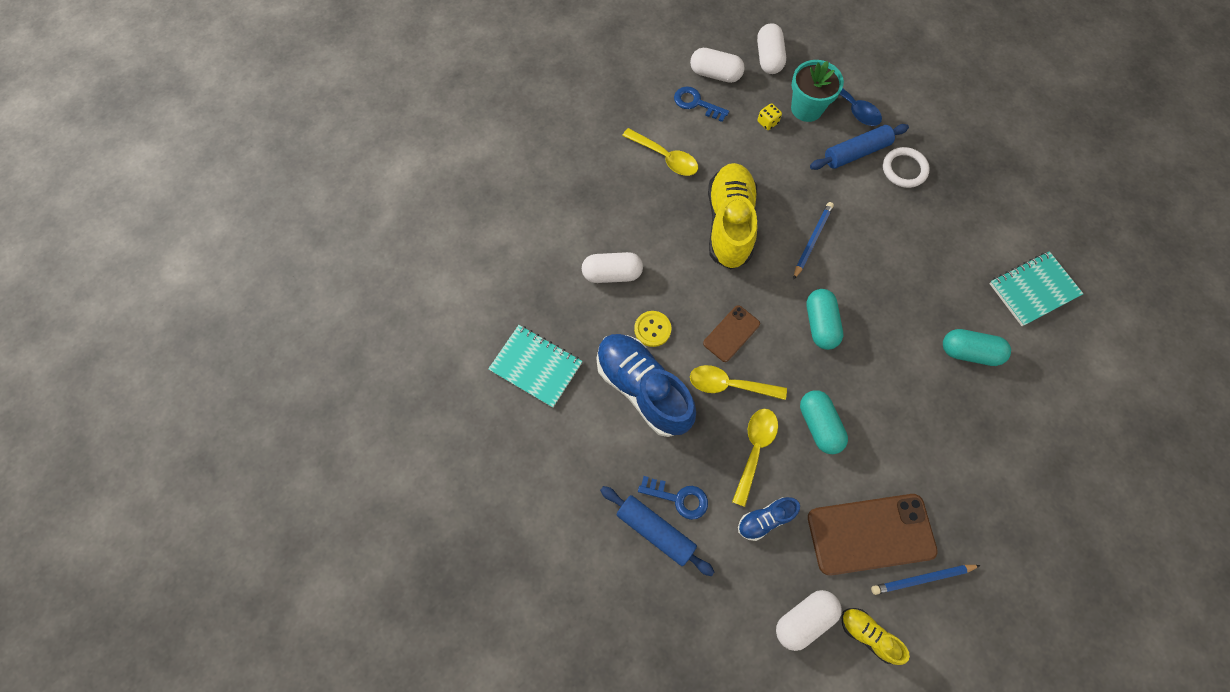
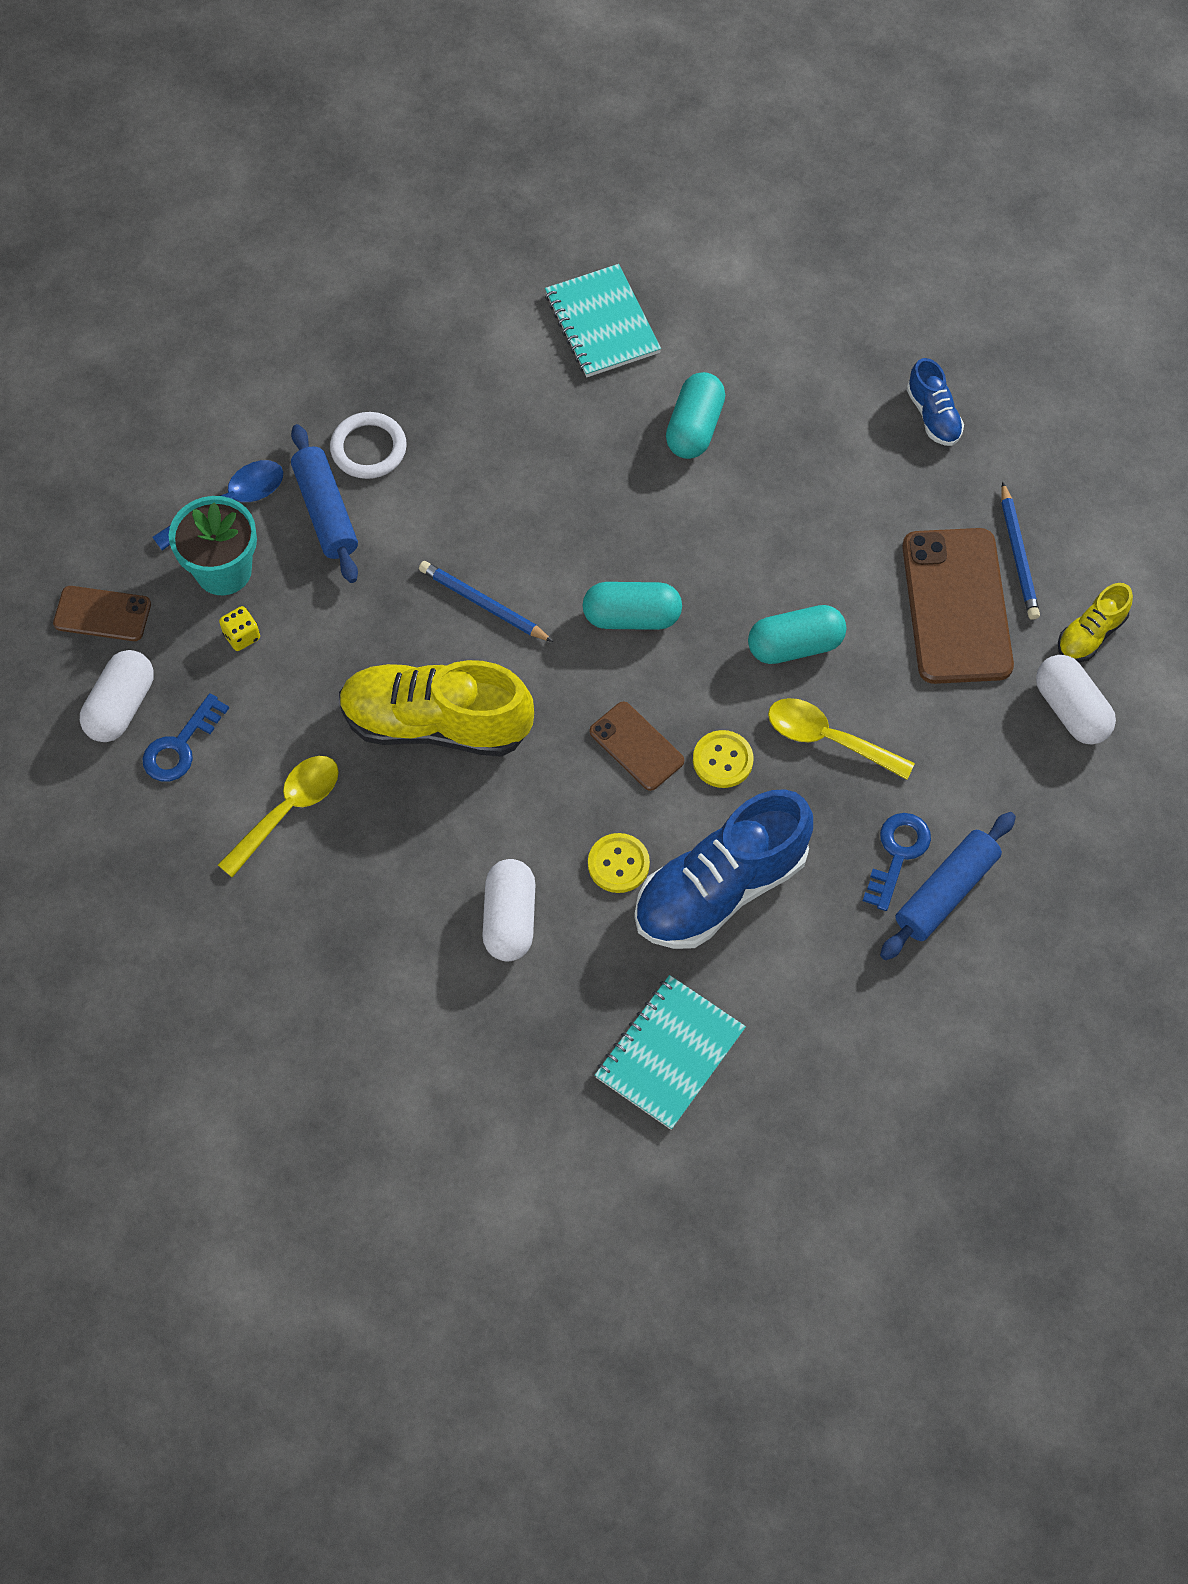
camera: 85 degrees left, 5 degrees down
(729, 385) = (722, 760): yellow spoon -> yellow button
(765, 519) = (932, 739): blue shoe -> blue shoe (933, 415)
(768, 58) = (102, 614): white capsule -> brown phone

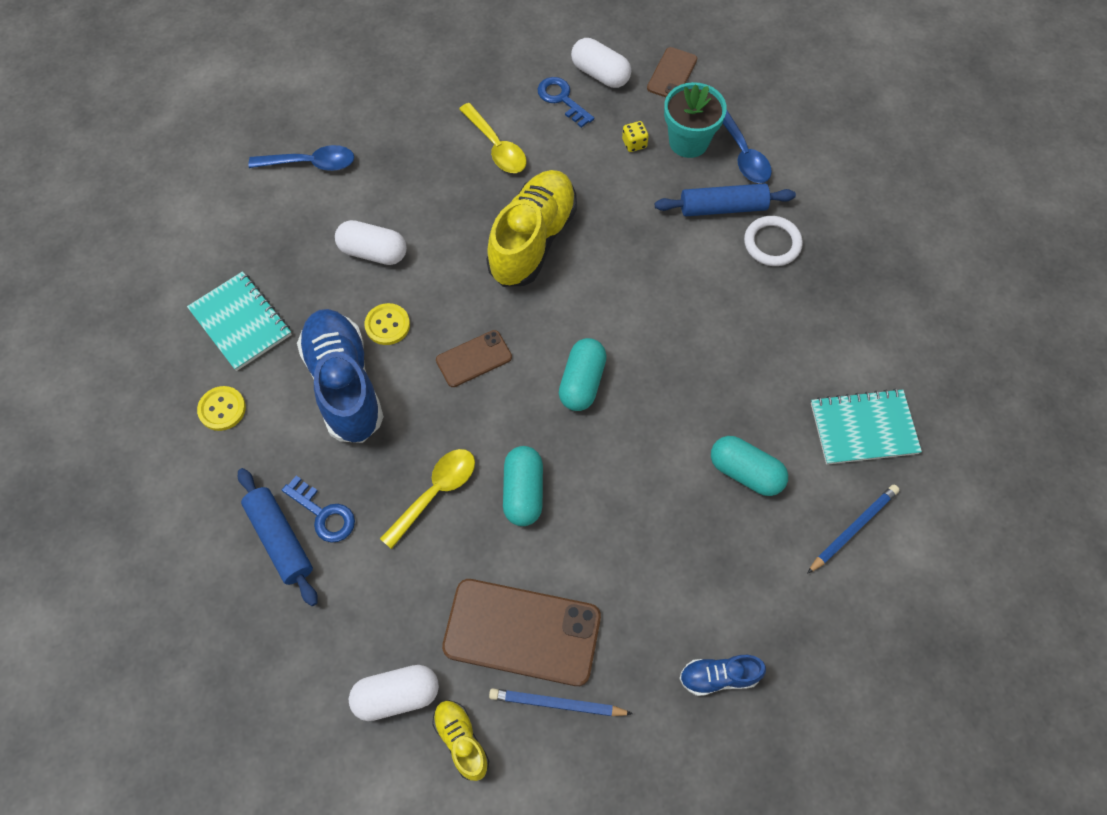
camera: 105 degrees right, 0 degrees up
(378, 1057) = (311, 163): none -> blue spoon
(483, 604) = (620, 288): blue pencil -> blue pencil (853, 528)
(722, 760) = (443, 413): yellow button -> yellow button (222, 409)

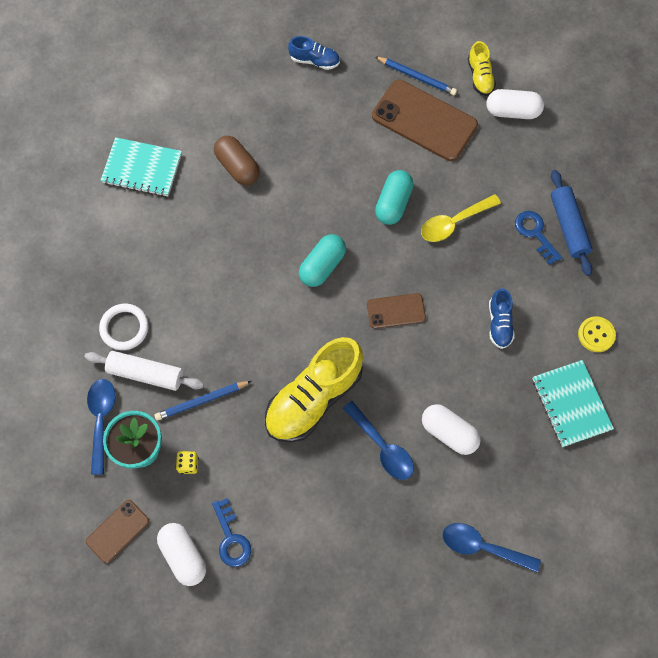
camera: 160 degrees left, 5 degrees up
(344, 384) = (499, 323): blue shoe -> blue shoe, size x0.49
(387, 325) = (454, 361): yellow button -> none
(441, 217) = (382, 447): none -> blue spoon
(496, 147) = (310, 505): yellow spoon -> none
(722, 207) = (146, 374): blue rolling pin -> white rolling pin
(745, 472) = (237, 167): turquoise capsule -> brown capsule
(853, 528) = (187, 111): blue pencil -> blue pencil (201, 401)

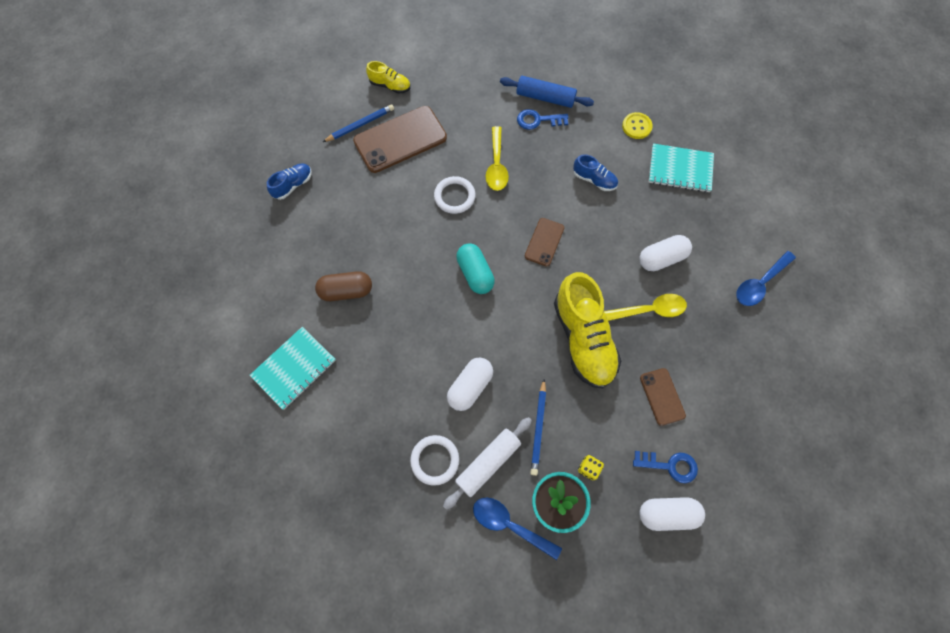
camera: 60 degrees left, 0 degrees up
(117, 531) = (619, 561): brown phone -> brown phone (662, 396)
(382, 447) = (649, 310): blue spoon -> yellow spoon
(393, 203) = (454, 196): turquoise capsule -> white ring
(512, 111) = (432, 81): white capsule -> white capsule (470, 386)

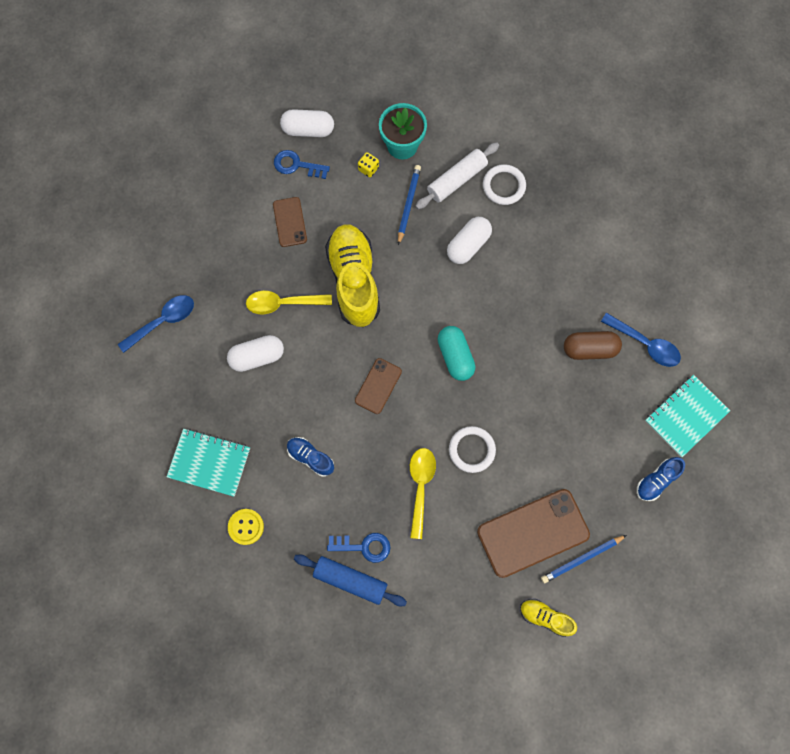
camera: 175 degrees left, 5 degrees up
(294, 368) = (636, 275): turquoise notebook -> turquoise notebook (685, 416)
(509, 524) = (442, 132): blue spoon -> blue spoon (645, 344)

